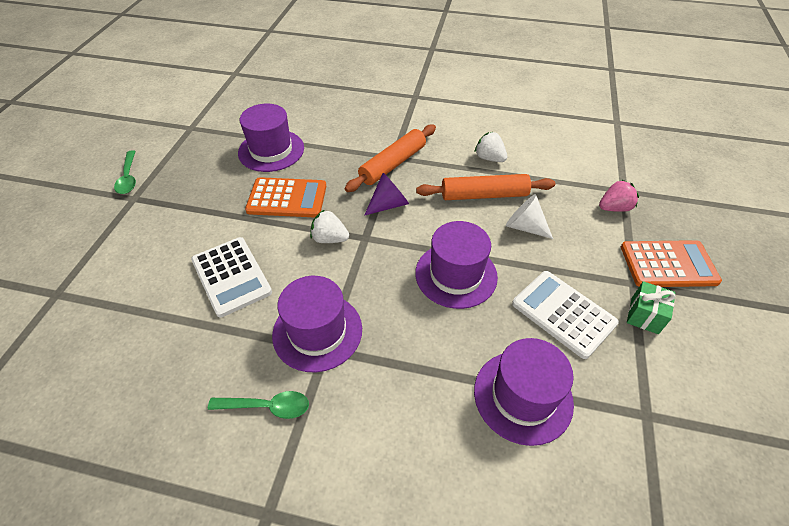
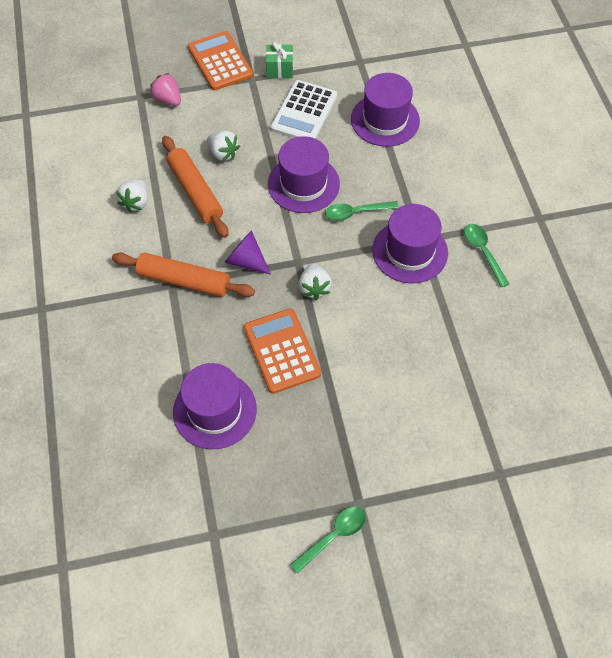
camera: 115 degrees left, 10 degrees up
(231, 276) = (397, 341): white calculator -> none
(395, 305) = (356, 212): none -> green spoon
(524, 226) = (223, 153): white cone -> white strawberry

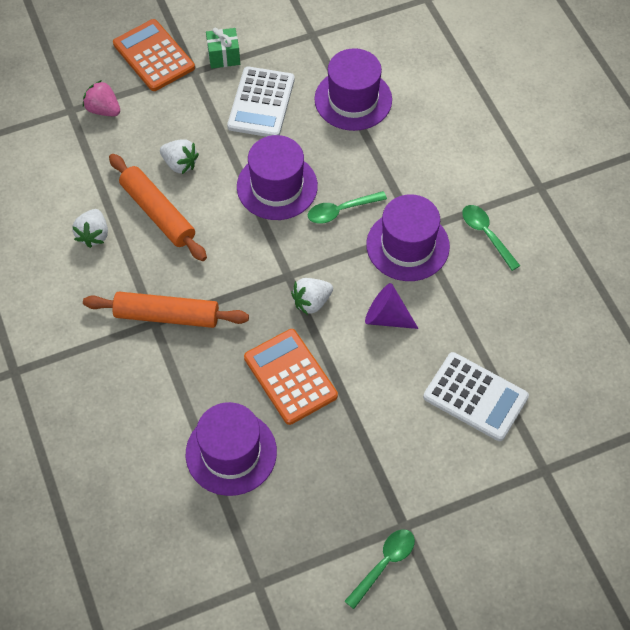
camera: 10 degrees left, 0 degrees up
(246, 260) = (231, 283): purple cone -> purple cone (386, 317)
(314, 288) = (311, 302): white strawberry -> white strawberry turned 75 degrees clockwise
(447, 395) = (475, 397): none -> white calculator

